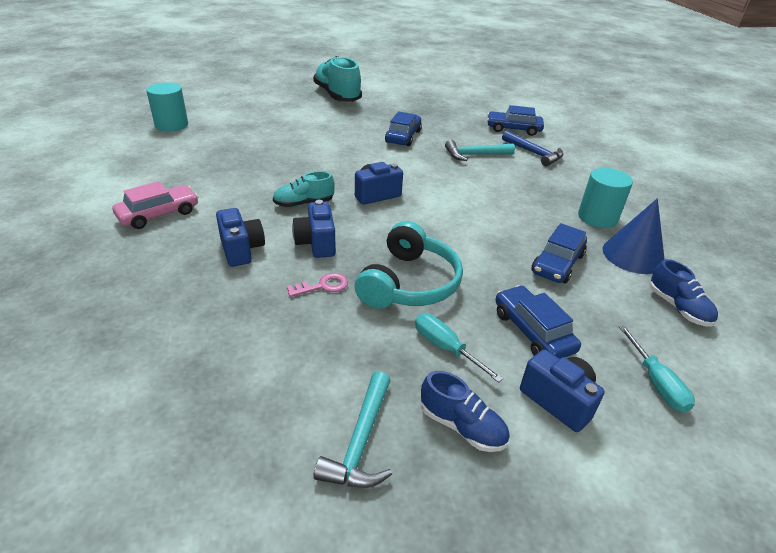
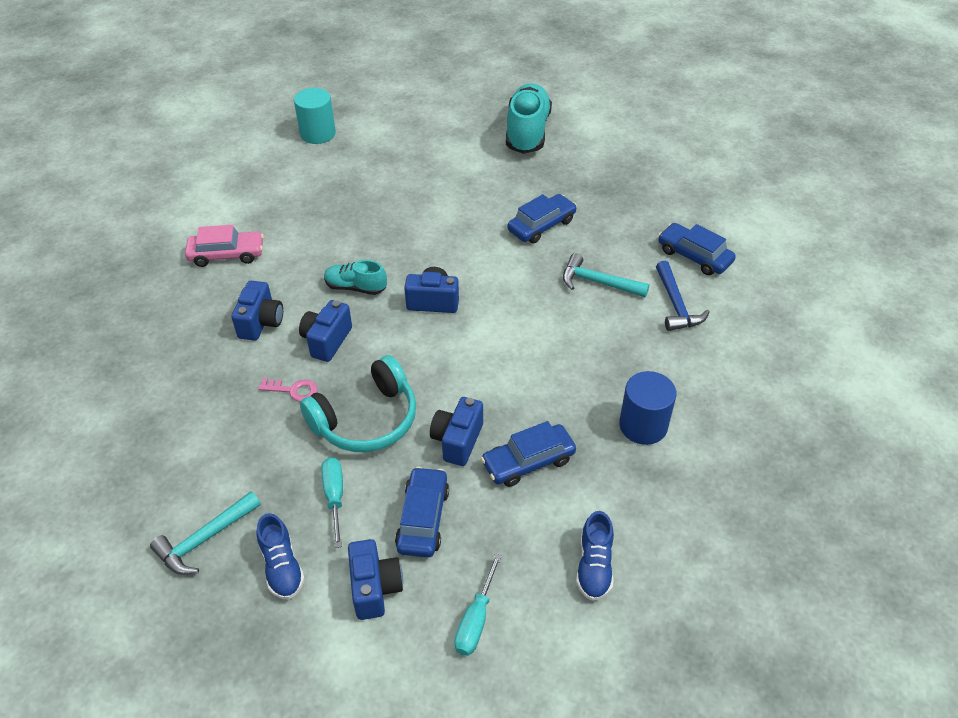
camera: 35 degrees right, 10 degrees up
(494, 270) = (457, 441): none -> blue camera
(597, 217) = (643, 425): turquoise cylinder -> blue cylinder
(633, 255) = (624, 488): blue cone -> none

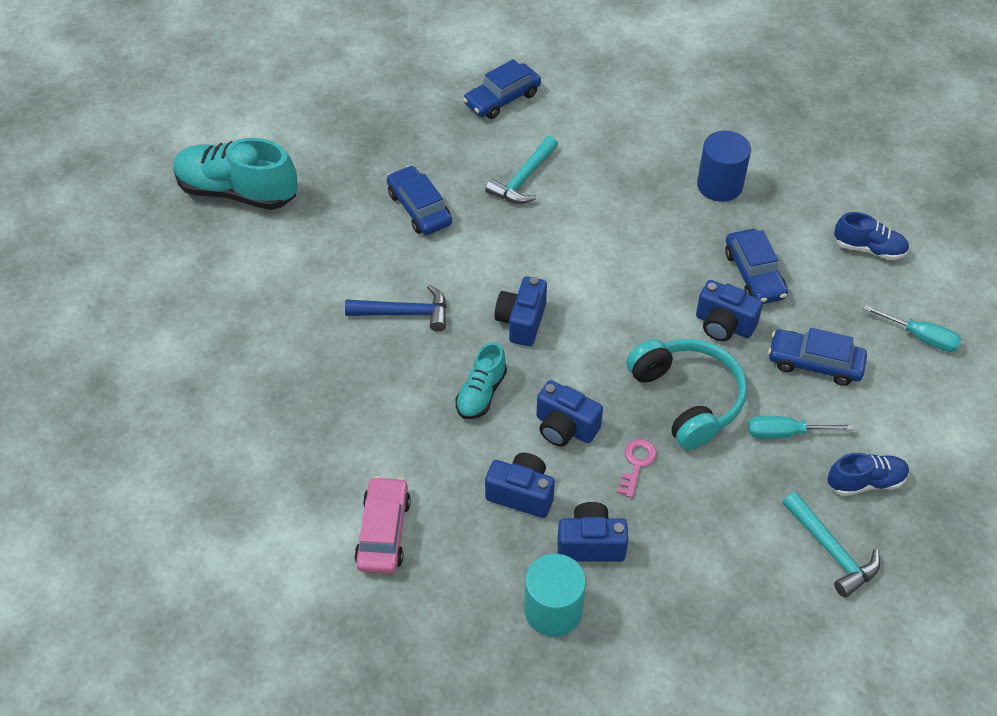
camera: 80 degrees left, 5 degrees up
(318, 133) = (147, 415): turquoise cylinder -> turquoise cylinder (553, 610)
(375, 588) = (889, 408): blue camera -> blue camera (590, 544)
(676, 304) = (569, 128): blue hammer -> blue hammer (404, 313)

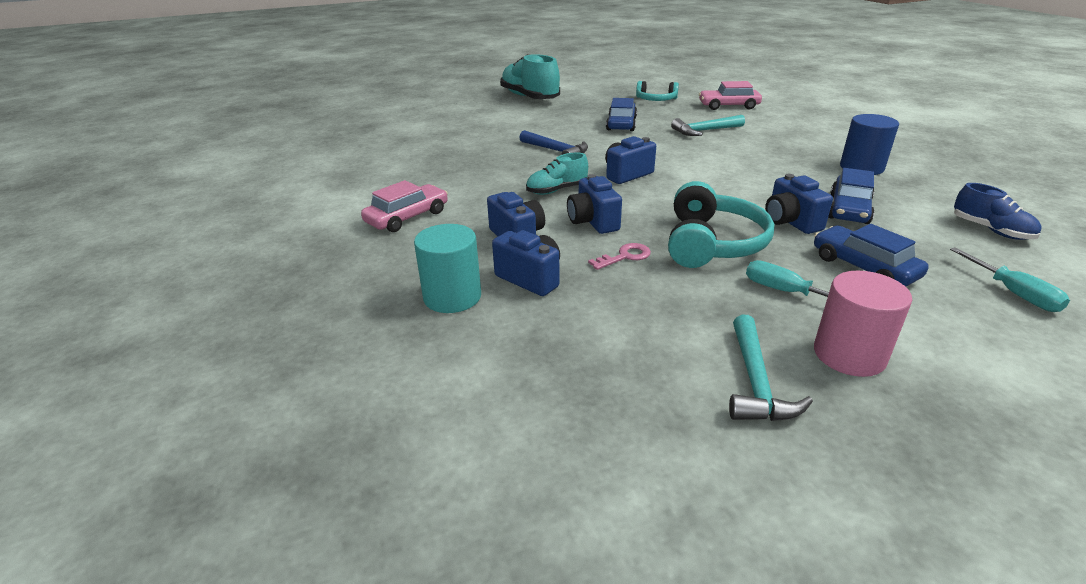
camera: 40 degrees right, 20 degrees down
(406, 121) = (656, 100): none -> turquoise headphones
(502, 99) = (728, 106): blue car -> pink car
(865, 482) = (849, 354): blue shoe -> pink cylinder

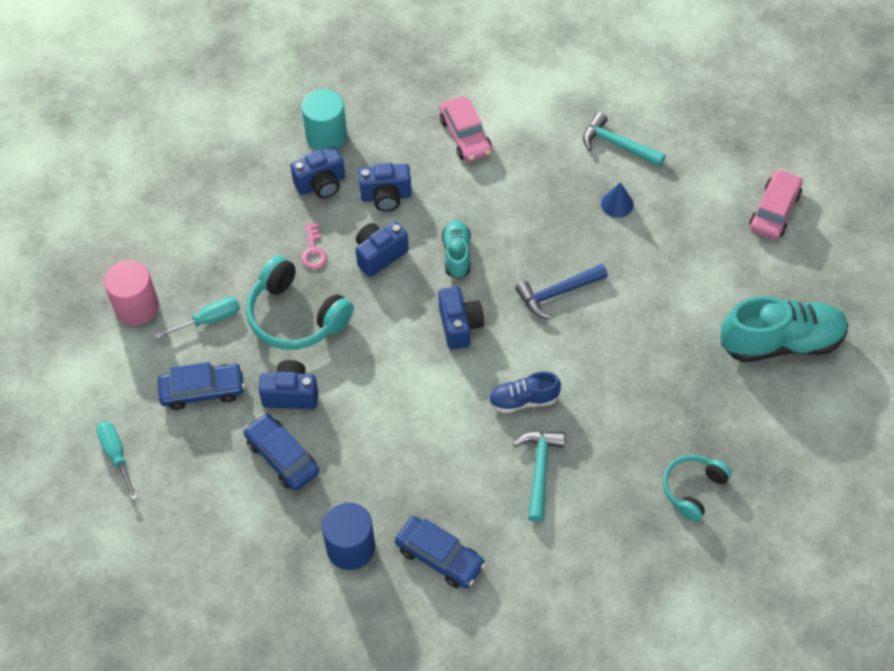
camera: 115 degrees right, 25 degrees up
(451, 149) = (617, 204): none -> blue cone
(593, 222) = (379, 255): blue camera -> blue camera turned 45 degrees counterclockwise
(621, 124) = (613, 396): blue car -> blue car (440, 557)
(728, 106) = (619, 563): pink car -> pink car (774, 211)
(756, 382) = (150, 247): turquoise hammer -> turquoise hammer (618, 145)
(991, 230) = (184, 533): blue shoe -> blue shoe (523, 400)
(1014, 293) = (116, 455): turquoise screwdriver -> turquoise screwdriver turned 60 degrees clockwise

